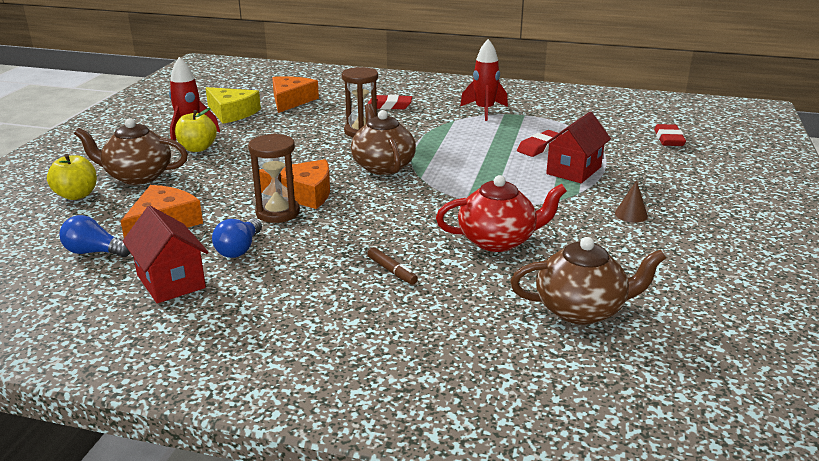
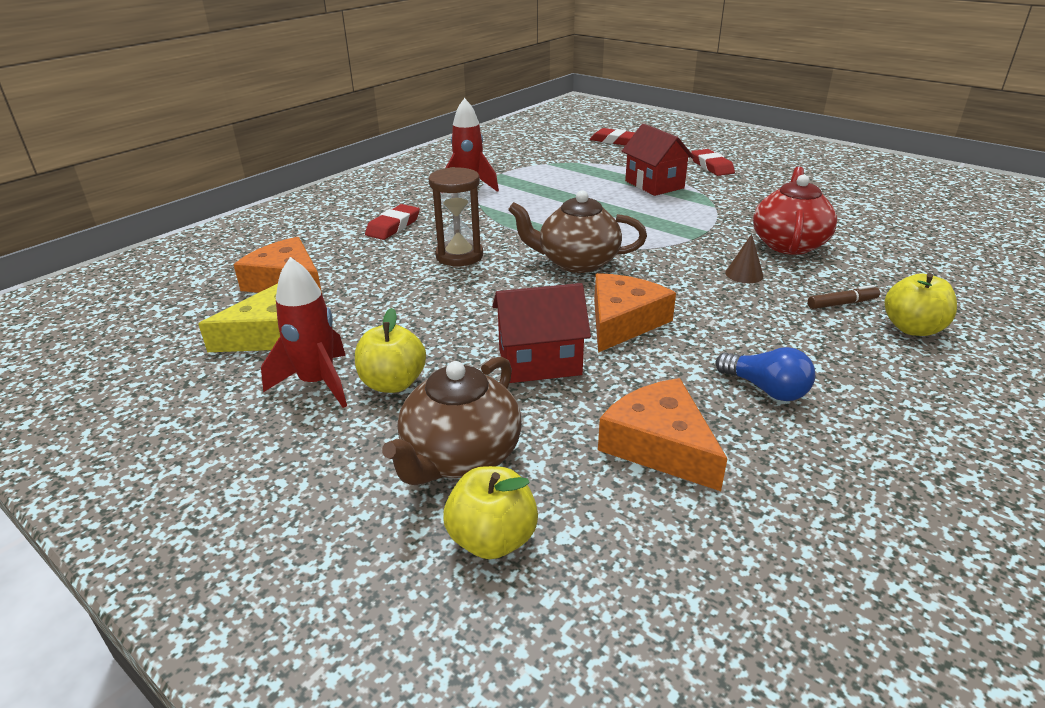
camera: 65 degrees left, 5 degrees up
(95, 252) = (738, 527): blue light bulb -> none
(171, 281) = (848, 456): red house -> red house (539, 362)
(277, 213) = (671, 347): brown hourglass -> none
(367, 304) = (912, 328): none -> yellow apple
(540, 147) = (590, 185): red eraser -> red eraser (711, 166)
(581, 310) = (921, 240): brown teapot -> none
(631, 214) = (756, 186): brown cone -> brown cone (744, 274)

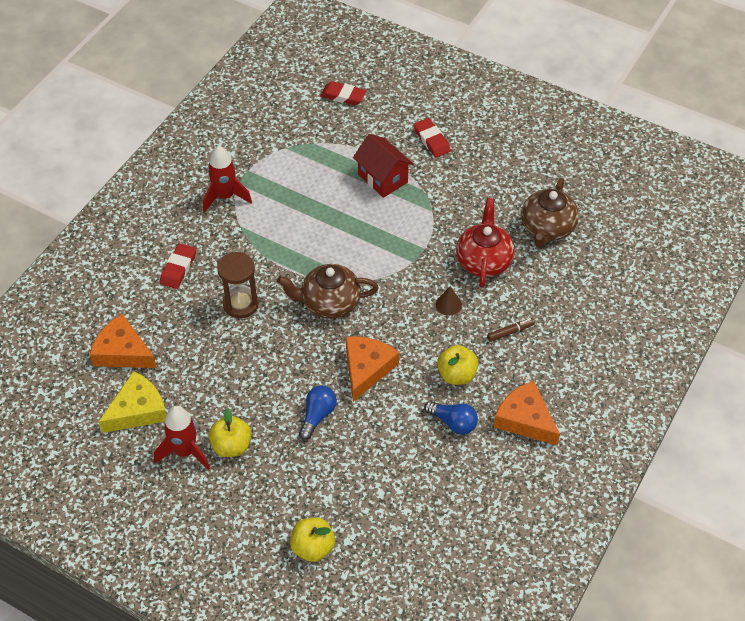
camera: 10 degrees left, 20 degrees up
(460, 457) = (285, 498): brown teapot -> brown teapot (547, 228)
(539, 362) = (317, 415): red house -> blue light bulb
(660, 445) = (392, 475): orange cheese -> orange cheese (525, 419)
(912, 328) = (549, 354): yellow apple -> yellow apple (456, 375)

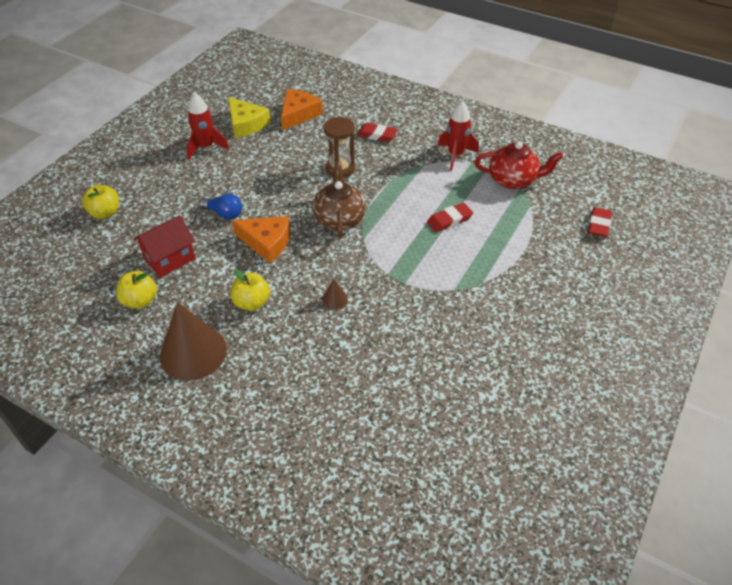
camera: 90 degrees right, 5 degrees down
(231, 446) = (206, 169): yellow apple -> yellow apple (140, 301)
(383, 178) = (492, 253): red house -> red house (170, 259)
(432, 140) = (553, 291): red eraser -> red eraser (449, 220)
(453, 422) = (200, 299): blue light bulb -> none
(483, 261) = (390, 328): red teapot -> red teapot (513, 180)
(510, 332) = (298, 346): brown marker -> none
(525, 419) = (193, 352): orange cheese -> brown cone
(547, 228) = (439, 387): brown teapot -> none

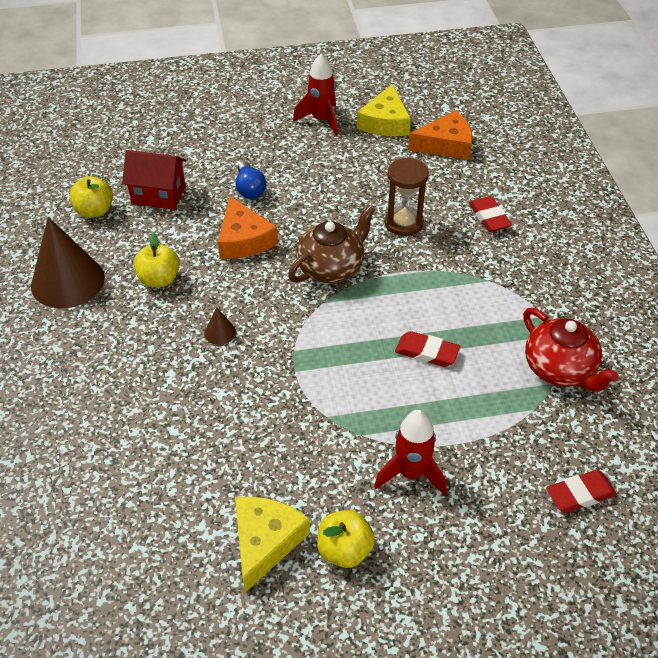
camera: 50 degrees right, 0 degrees up
(105, 213) = (171, 122): yellow apple -> yellow apple (344, 550)
(455, 155) = (537, 297): red rocket -> red rocket (411, 473)
(521, 370) = (265, 541): none -> yellow cheese

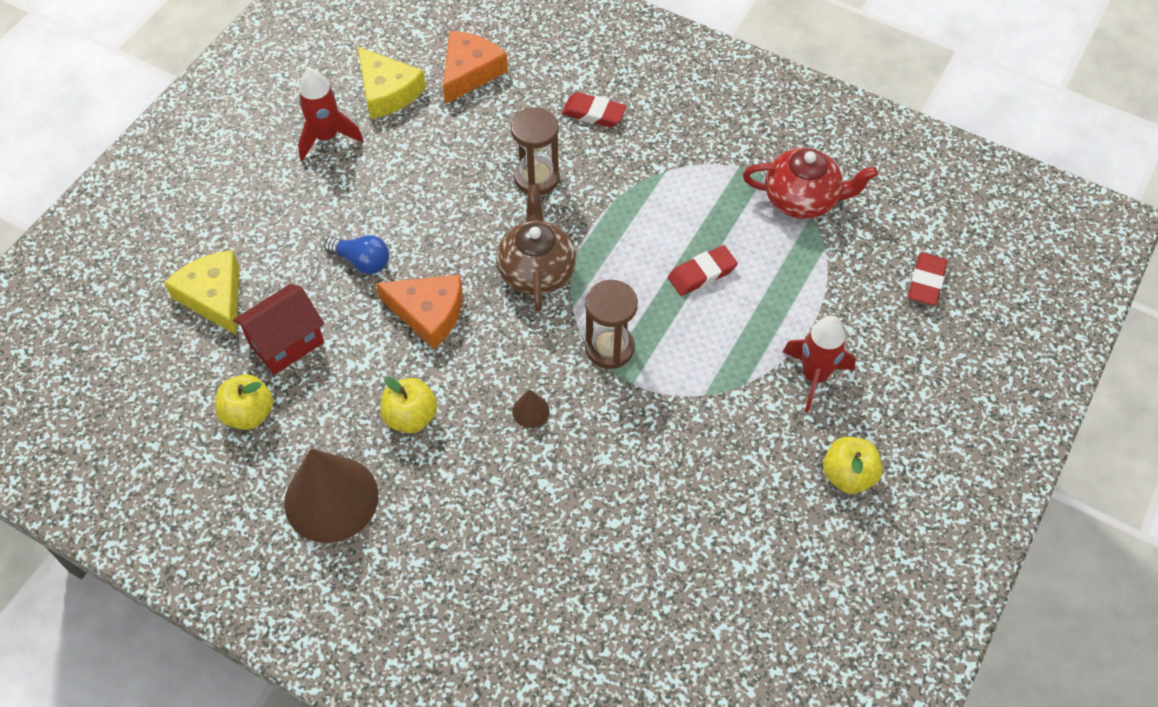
camera: 50 degrees left, 10 degrees up
(265, 541) = (793, 527): yellow cheese -> yellow cheese (214, 296)
(310, 341) = (609, 348): none -> brown hourglass

